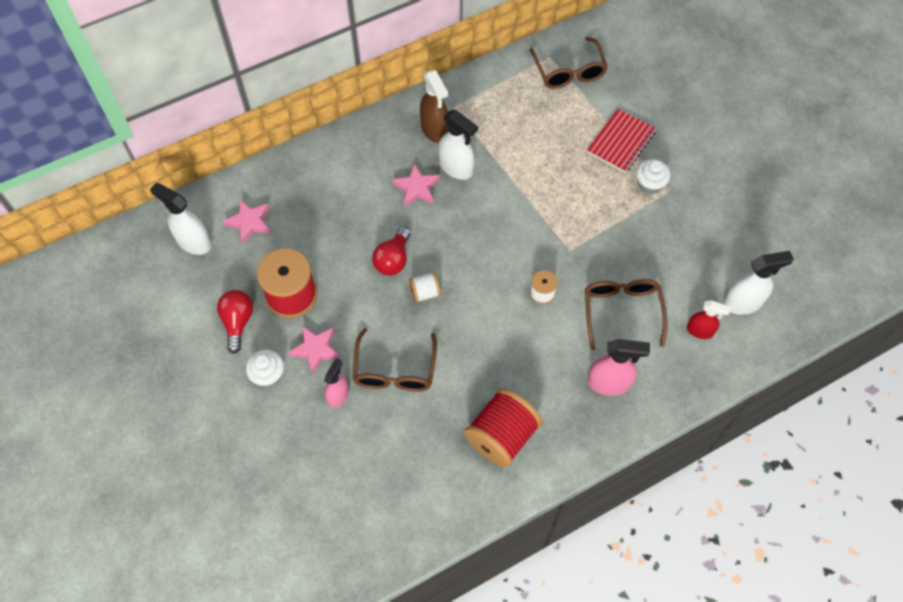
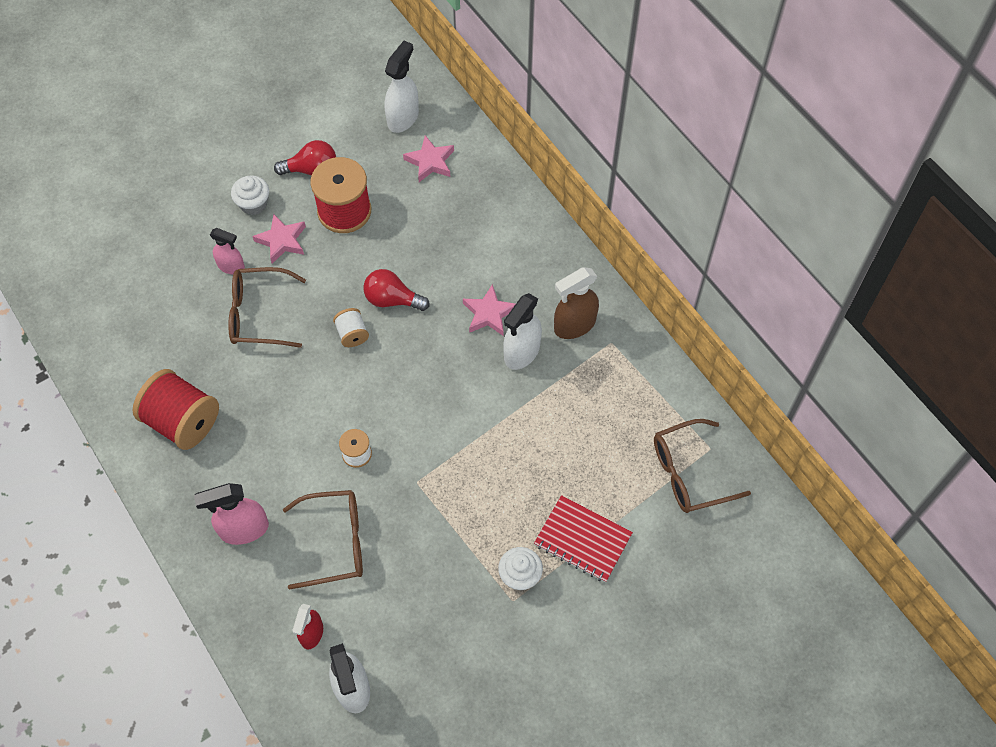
camera: 85 degrees right, 0 degrees up
(609, 383) = (244, 529): pink spray bottle -> pink spray bottle turned 75 degrees clockwise

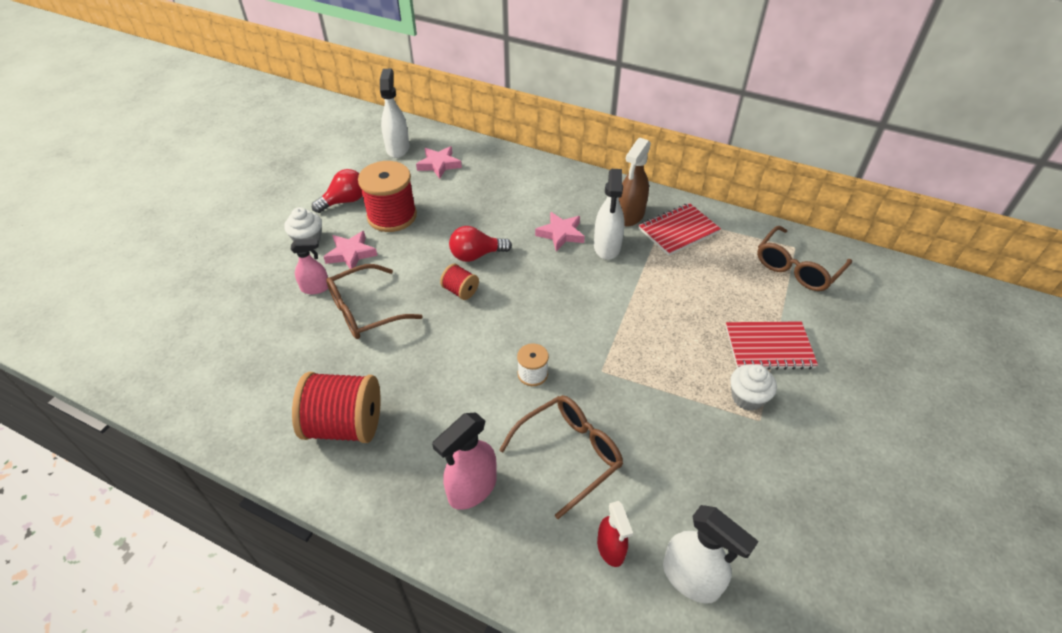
camera: 30 degrees left, 15 degrees down
(352, 334) = (460, 291): white spool -> red spool
(608, 368) = (678, 231): none -> red notebook

